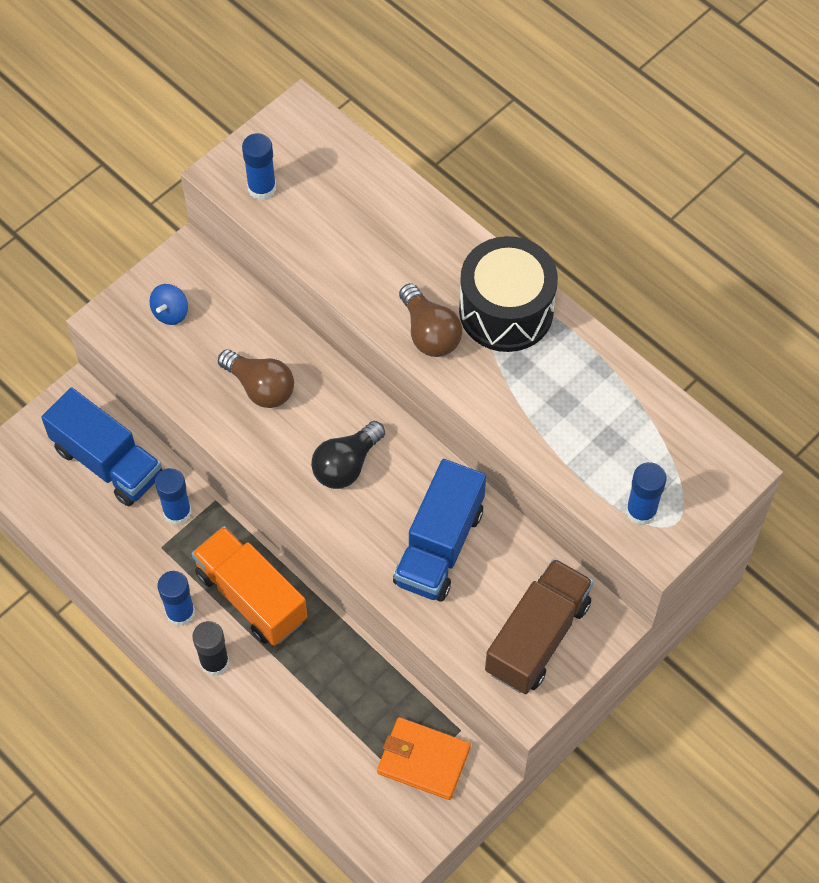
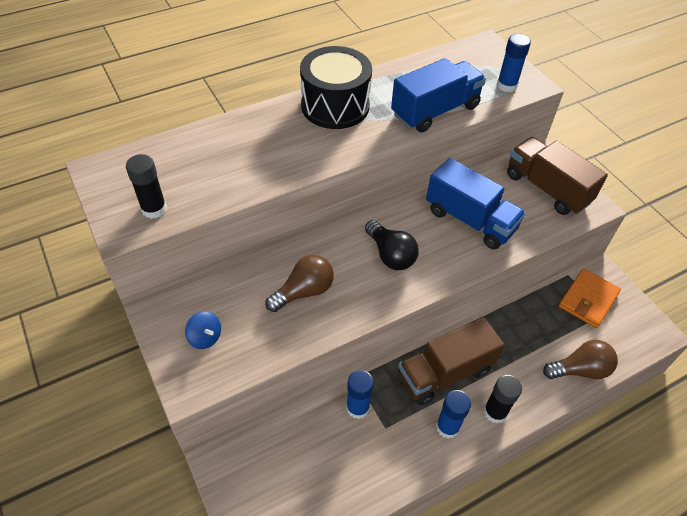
camera: 75 degrees left, 10 degrees down
(108, 462) = (293, 451): blue truck -> blue truck (435, 111)
(251, 597) = (445, 373): orange truck -> brown truck
(262, 188) = (154, 209): blue glue stick -> black glue stick
(429, 333) = (336, 146): brown light bulb -> brown light bulb (580, 369)

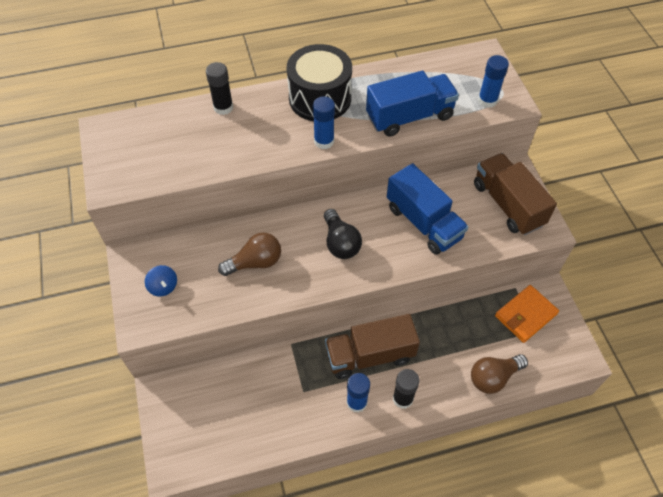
camera: 15 degrees right, 5 degrees up
(154, 209) = (138, 172): black glue stick -> black glue stick (223, 107)
(357, 408) = (285, 370): blue glue stick -> blue glue stick (324, 141)
(580, 369) = (493, 377): brown light bulb -> brown light bulb turned 150 degrees clockwise

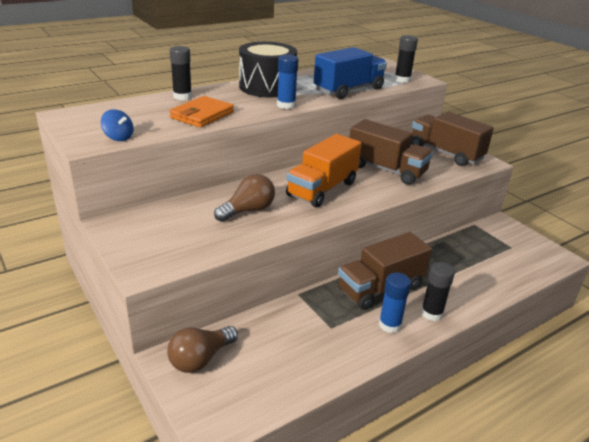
camera: 20 degrees left, 25 degrees down
(163, 287) = (158, 239): blue spinning top -> blue spinning top (118, 137)
(340, 243) = (322, 189): black light bulb -> orange truck
(423, 222) = (386, 170): blue truck -> brown truck
(487, 100) = (402, 80): blue glue stick -> black glue stick
(493, 377) = (500, 283): brown light bulb -> brown light bulb (200, 359)
(525, 315) = (495, 239): orange wallet -> orange wallet (202, 115)

